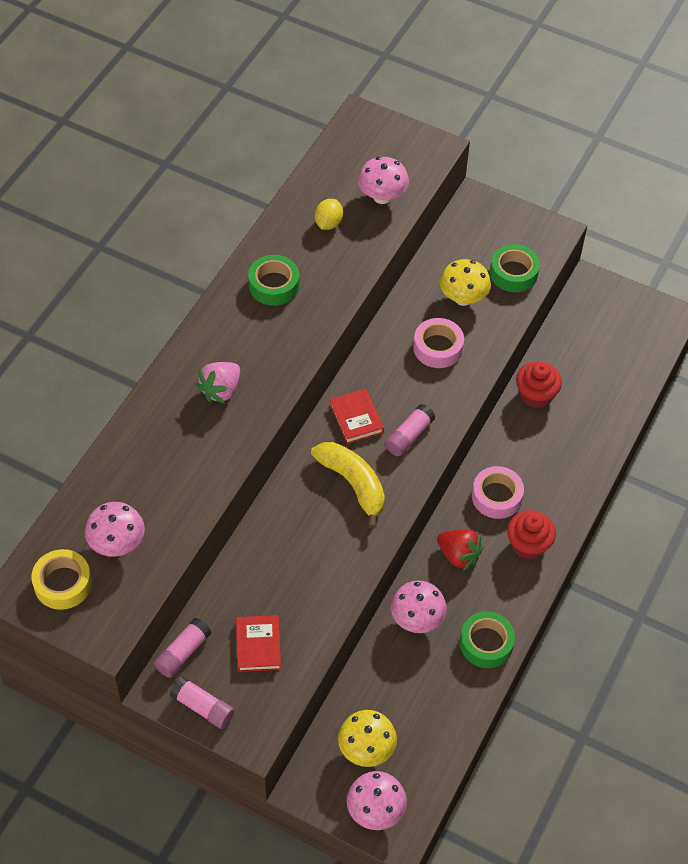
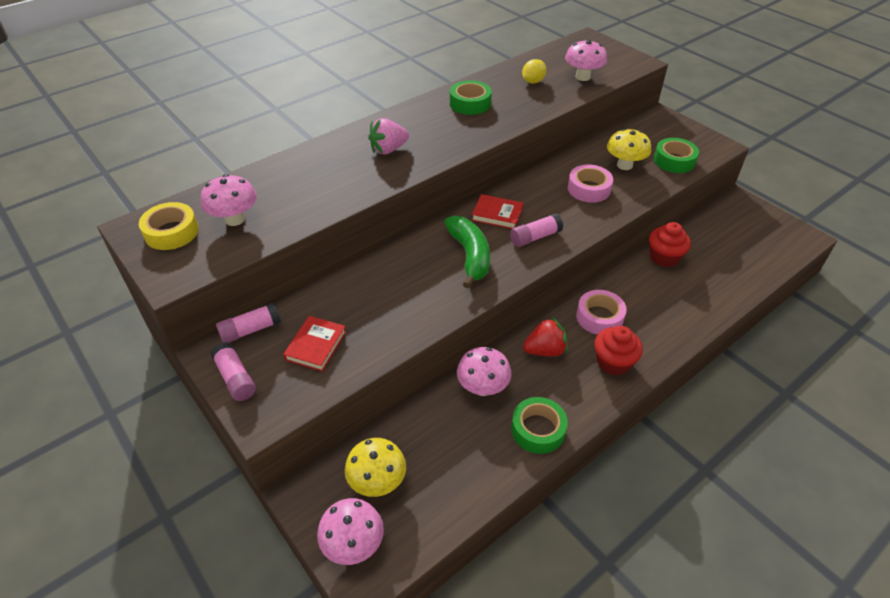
camera: 25 degrees right, 10 degrees down
(353, 484) = (470, 256): yellow banana -> green banana
(356, 418) = (497, 214): red book -> red book turned 75 degrees counterclockwise
(458, 555) = (545, 350): red strawberry -> red strawberry turned 75 degrees counterclockwise

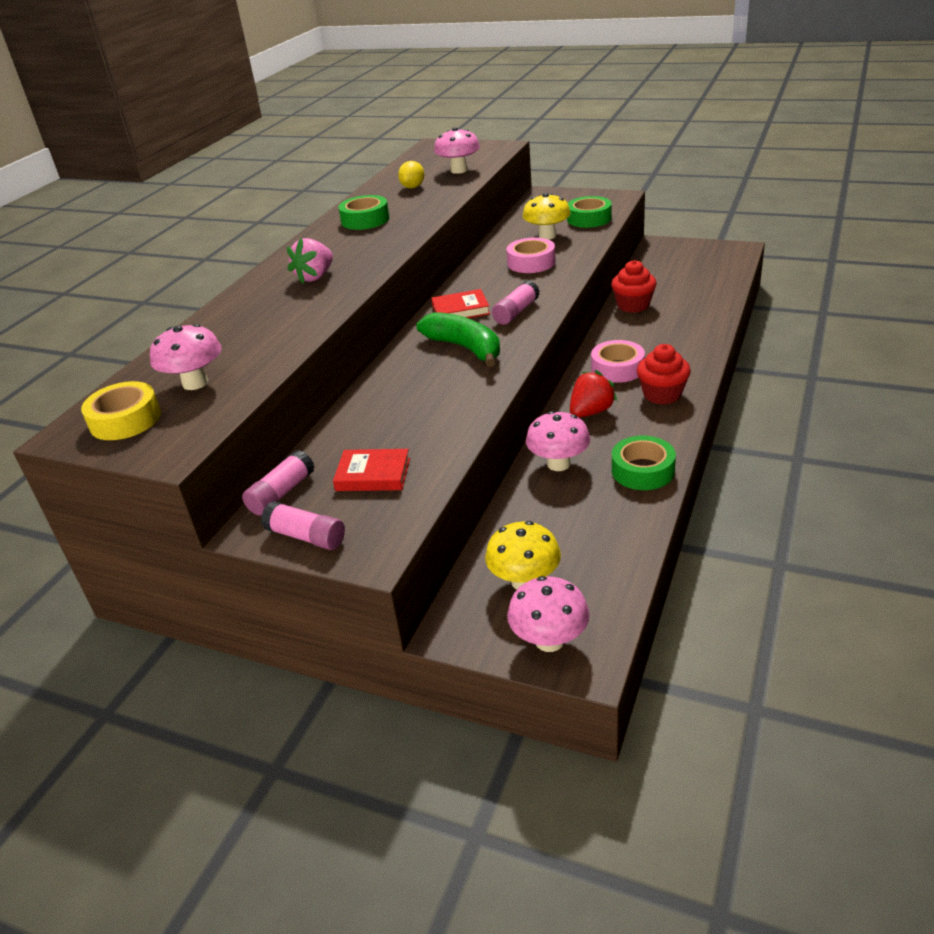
camera: 25 degrees left, 10 degrees down
(316, 346) = (373, 474): red book -> red book turned 75 degrees counterclockwise

